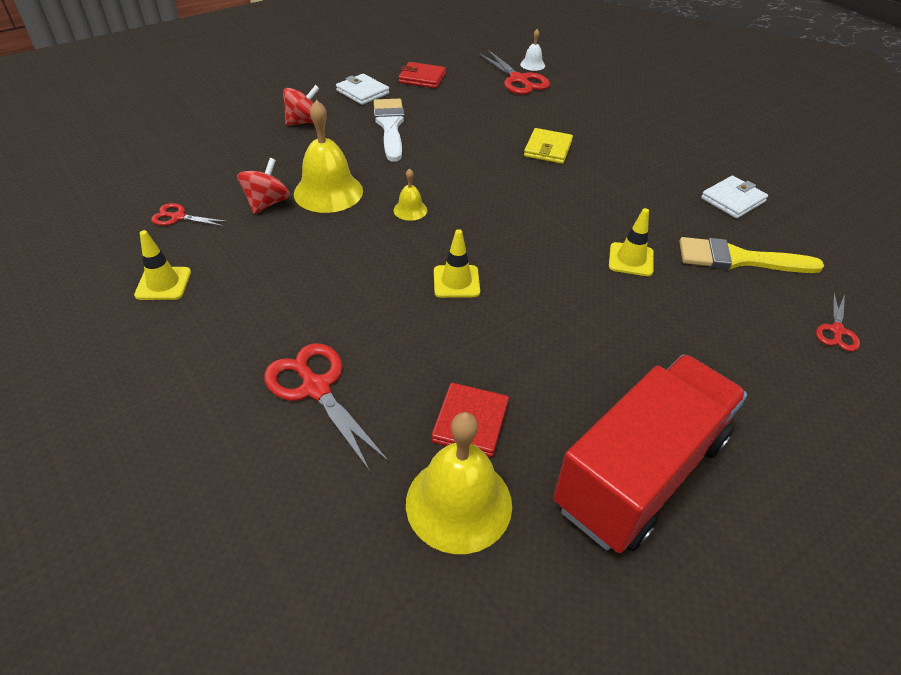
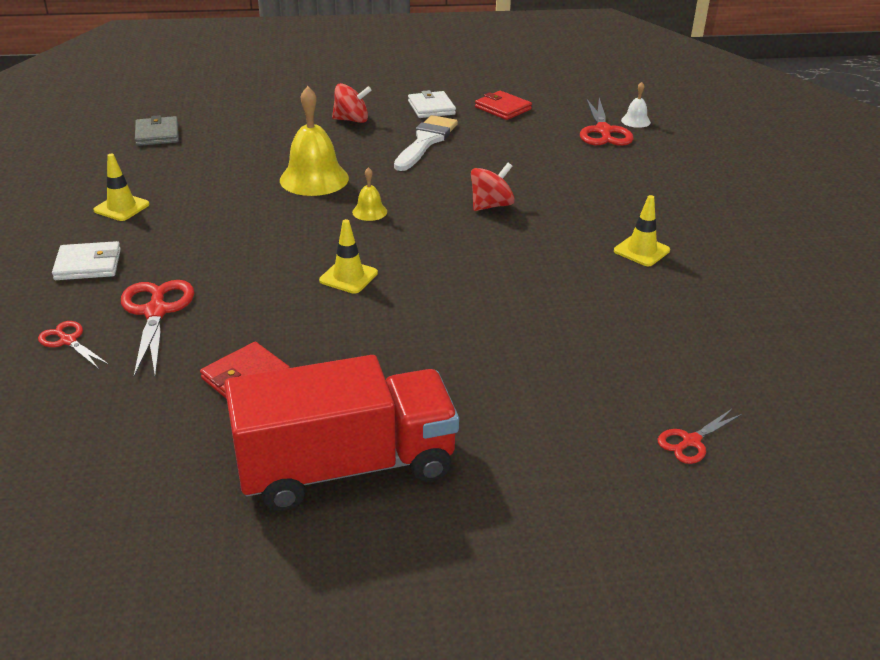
camera: 30 degrees right, 10 degrees down
(121, 189) = (157, 134): none -> grey wallet
(178, 217) = (178, 165): red scissors -> red scissors (68, 341)
(267, 203) = (255, 174): red spinning top -> red spinning top (491, 205)
(459, 503) = (177, 424): yellow bell -> none
(548, 149) = (562, 198): yellow wallet -> none
(631, 259) = (536, 311): yellow traffic cone -> yellow traffic cone (641, 251)
(732, 200) = (718, 296): white wallet -> white wallet (88, 264)
(738, 259) = (656, 347): yellow brush -> none

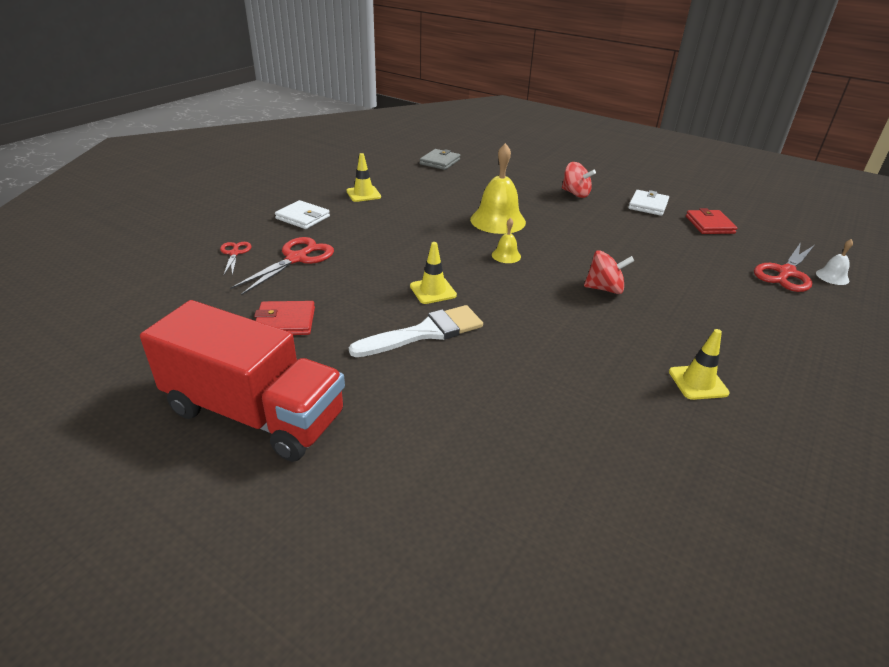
camera: 40 degrees right, 0 degrees up
(426, 141) = (612, 226): white brush -> white brush (425, 332)
(691, 441) = (525, 575): red scissors -> none

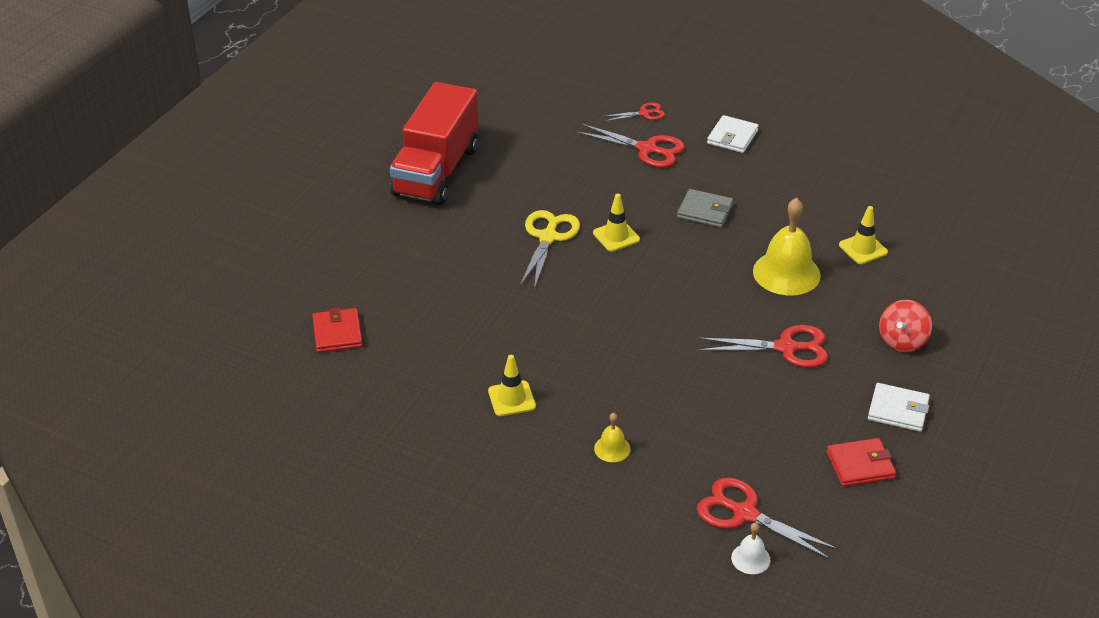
camera: 85 degrees right, 5 degrees up
(285, 321) = (545, 163): red wallet -> red wallet (337, 333)
(363, 194) = (810, 167): yellow traffic cone -> yellow traffic cone (863, 249)
(425, 332) = (548, 237): white brush -> yellow scissors
(440, 162) = (946, 215): grey wallet -> grey wallet (705, 211)
(506, 255) = (703, 281): yellow bell -> yellow bell (612, 448)
(589, 233) = (786, 348): none -> red scissors
(604, 289) = (656, 351): red spinning top -> none

